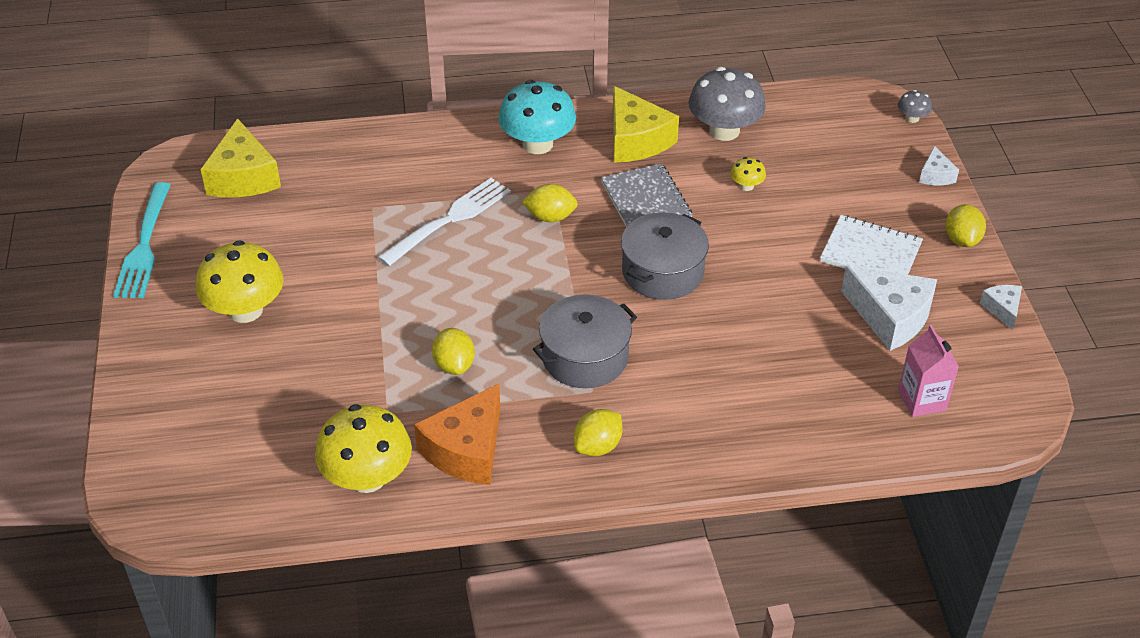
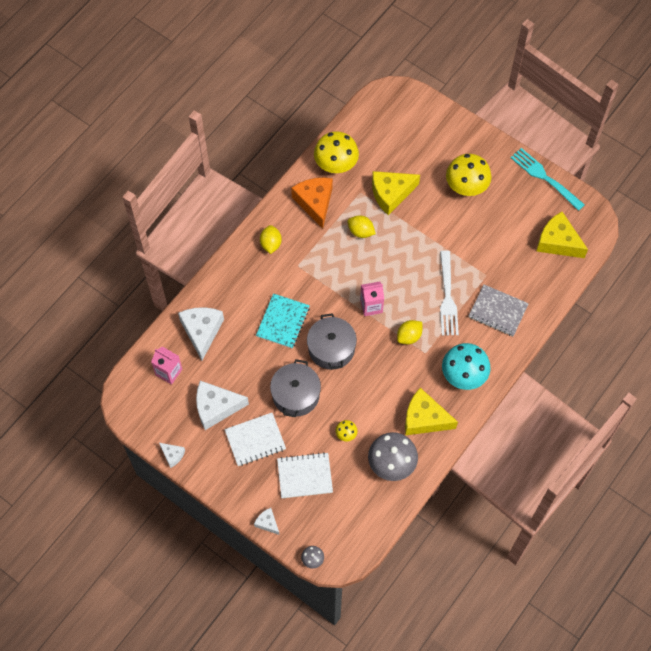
camera: 135 degrees right, 20 degrees up
(351, 377) = (391, 194): none -> yellow cheese
(554, 277) = (371, 306): none -> pink carton
(585, 357) = (317, 278): grey pot -> grey pot (296, 395)
(646, 201) = (380, 383): grey notebook -> grey notebook (498, 311)
(692, 343) = (283, 322): none -> turquoise notebook
(823, 413) = (202, 331): none -> white cheese
(843, 184) = (304, 476): none -> white notebook
(962, 239) = (222, 486): yellow lemon -> none

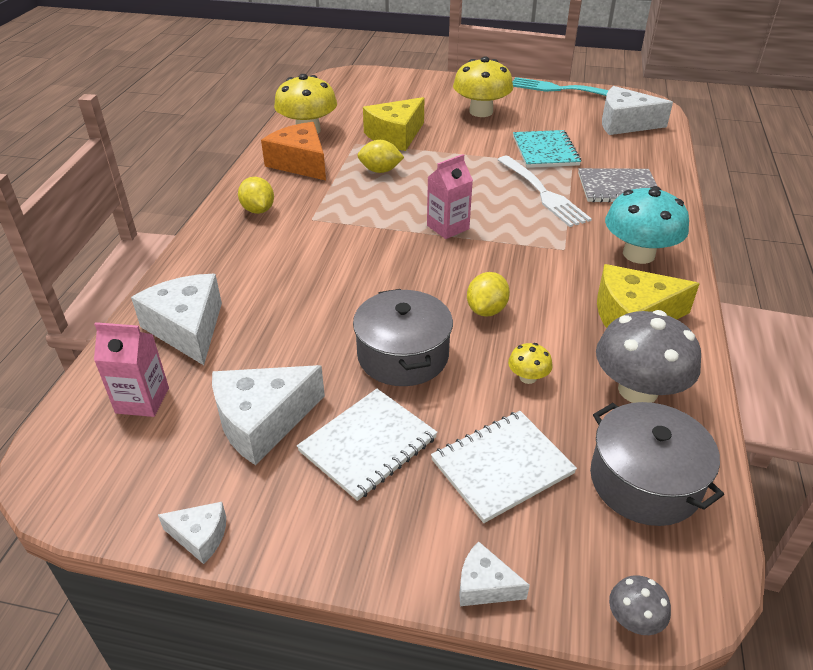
camera: 25 degrees left, 25 degrees down
(283, 322) = (324, 278): turquoise notebook -> turquoise notebook (545, 151)
(331, 348) = (422, 284): grey pot -> grey pot (644, 481)
(409, 336) = (526, 240): yellow lemon -> yellow lemon (486, 310)
(558, 242) = (624, 123): yellow cheese -> white cheese

